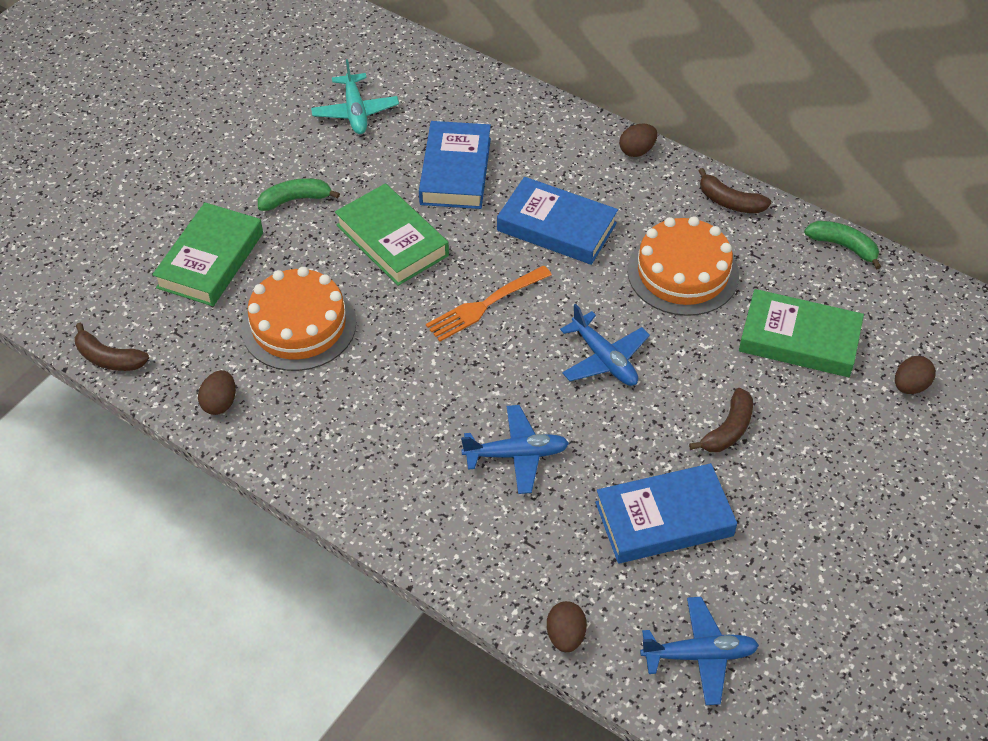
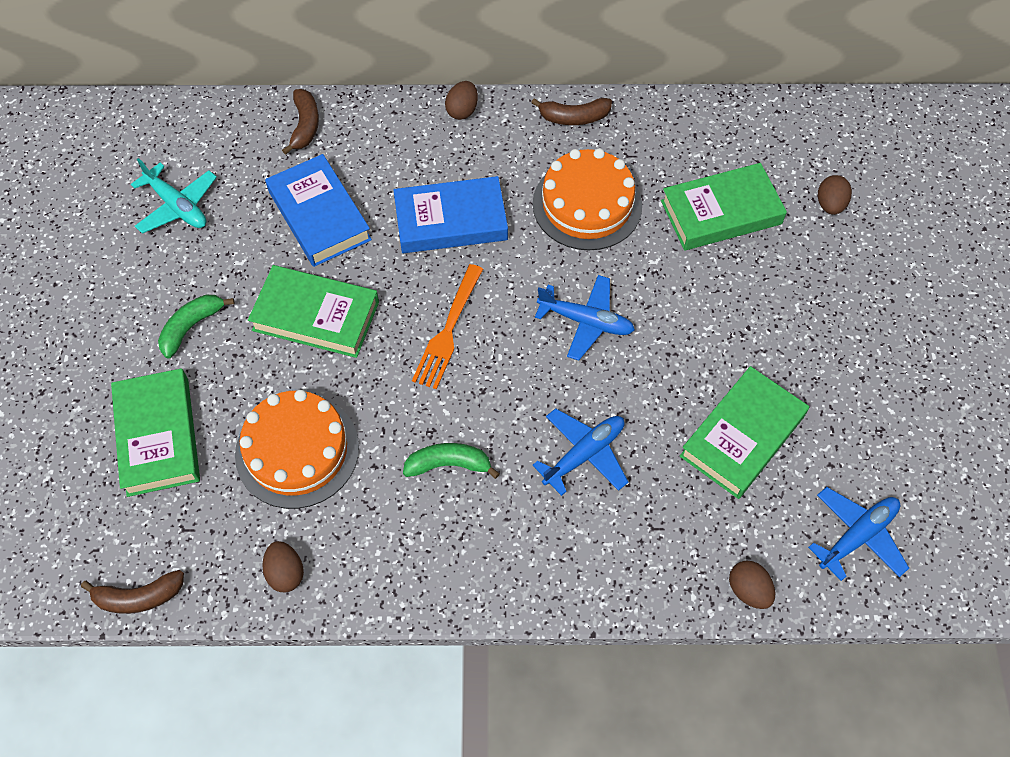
camera: 35 degrees left, 10 degrees up
(664, 519) = (742, 436): blue book -> green book
(728, 430) = (729, 325): brown banana -> brown banana (305, 126)
(843, 246) = (691, 109): green banana -> green banana (449, 464)

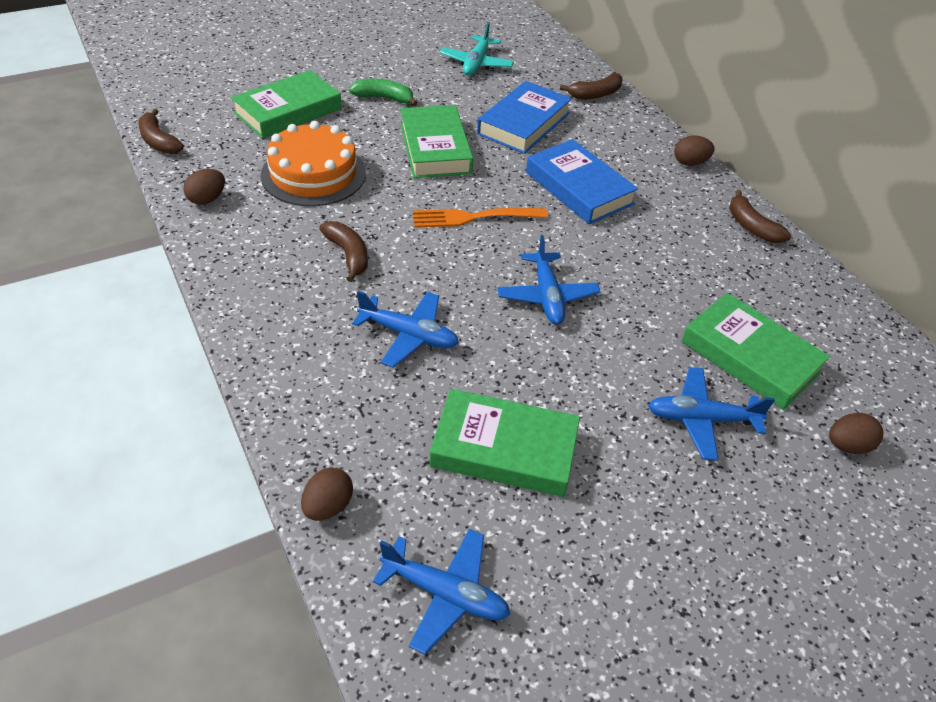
camera: 60 degrees right, 15 degrees down
(449, 464) = (348, 255): green banana -> brown banana
(587, 204) = (669, 261): orange cake -> none
(768, 283) = (701, 419): none -> blue plane

